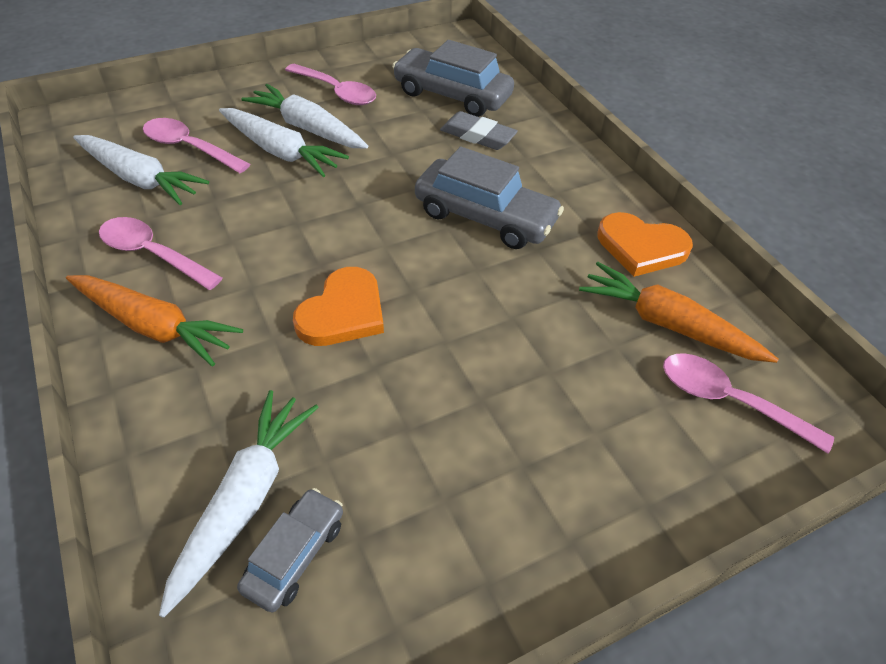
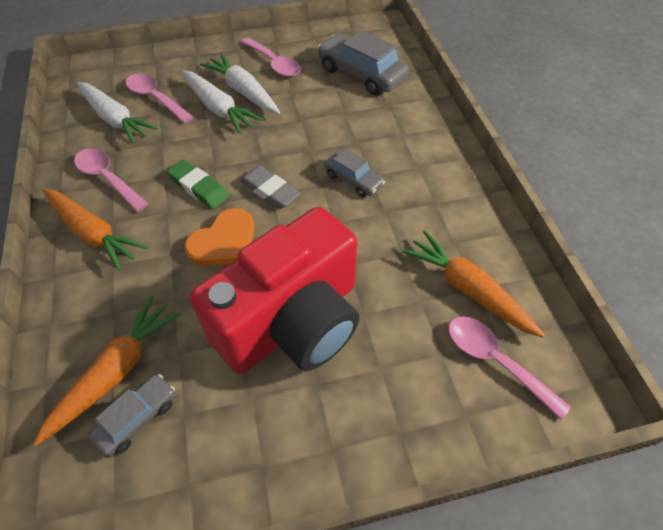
camera: 15 degrees right, 5 degrees up
(244, 500) = (116, 372): white carrot -> orange carrot
(286, 250) = (199, 188): none -> green eraser
(466, 396) = (292, 322): none -> red camera
(477, 136) = (370, 111): grey eraser -> grey eraser (269, 191)
(485, 217) = (353, 180): grey car -> grey car, size x0.57
(641, 247) = (469, 222): orange heart -> none

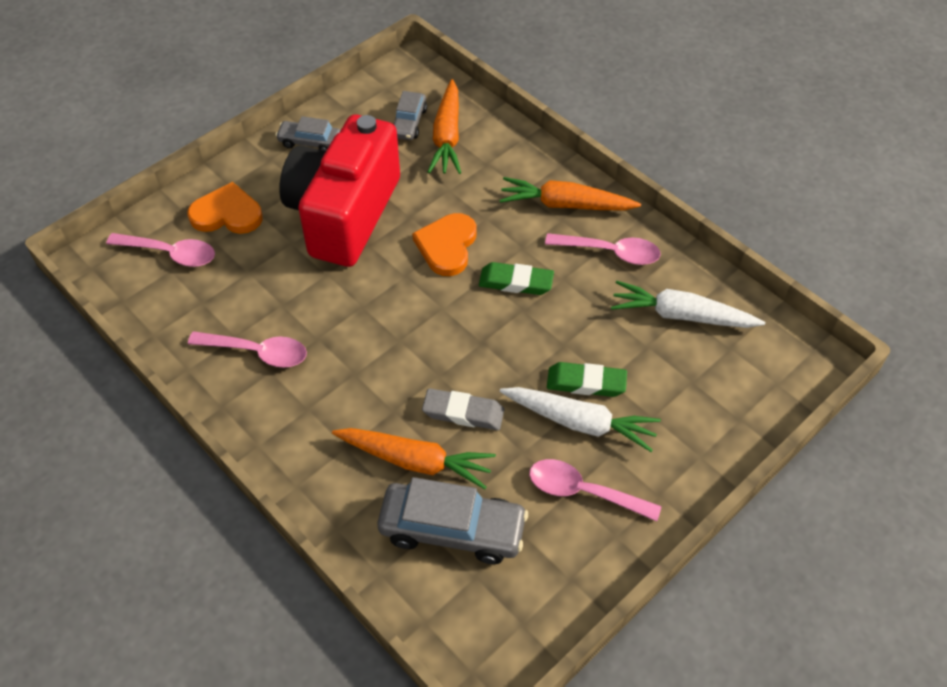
camera: 150 degrees right, 0 degrees up
(155, 98) = (671, 362): pink spoon -> pink spoon (257, 352)
(218, 108) = (586, 383): white carrot -> green eraser
(269, 191) = (445, 310): grey eraser -> grey eraser (463, 412)
(353, 180) = (368, 360): grey car -> grey car (310, 142)
(416, 386) = (227, 214): none -> orange heart
(468, 290) = (207, 298): orange carrot -> orange carrot (415, 461)

